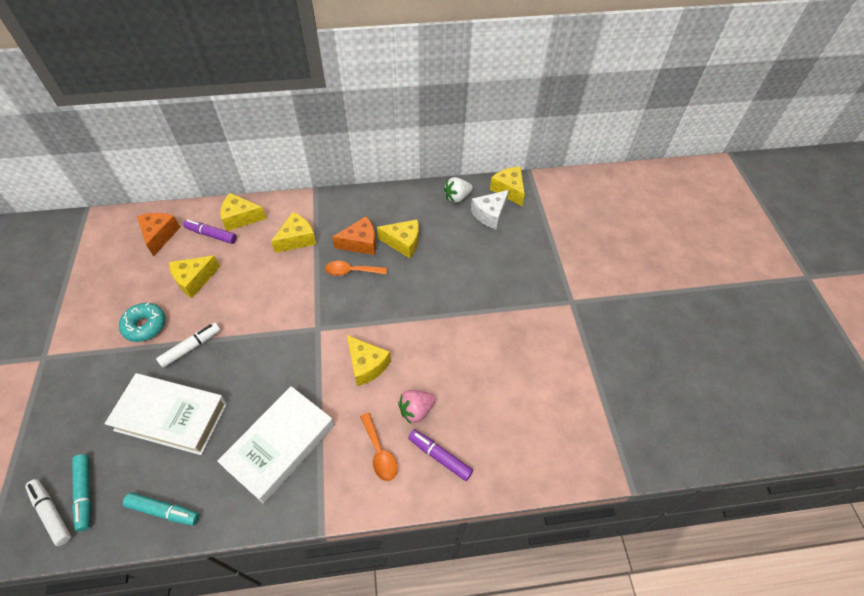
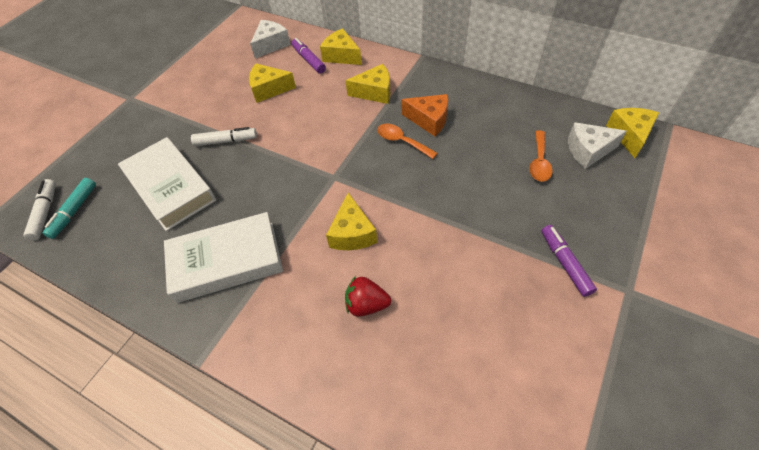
camera: 40 degrees right, 0 degrees up
(145, 326) = (208, 108): turquoise donut -> none
(160, 235) = (271, 45): orange cheese -> white cheese
(164, 511) = (108, 259): turquoise marker -> none
(379, 452) = (302, 322): orange spoon -> orange spoon (539, 162)
(403, 242) = (471, 138): yellow cheese -> none
(416, 410) = (366, 304): pink strawberry -> red strawberry
(440, 456) = (355, 366): purple marker -> purple marker (565, 263)
(457, 197) = (561, 119): white strawberry -> none

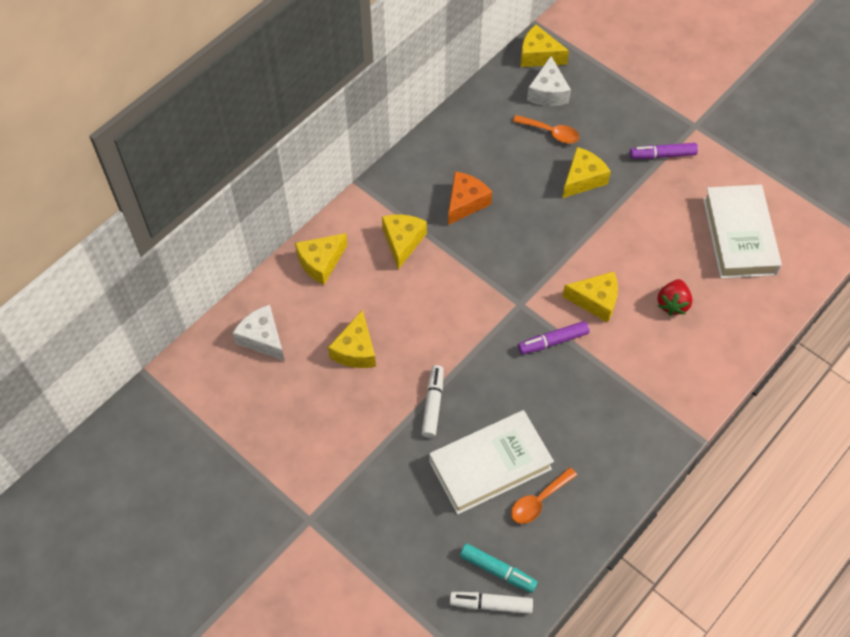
camera: 80 degrees left, 5 degrees up
(227, 261) = (603, 412): white book -> white book (739, 236)
(308, 60) = (314, 299): purple marker -> purple marker (553, 341)
(402, 141) = (489, 234): orange spoon -> orange spoon (539, 500)
(495, 197) = (583, 179): none -> yellow cheese

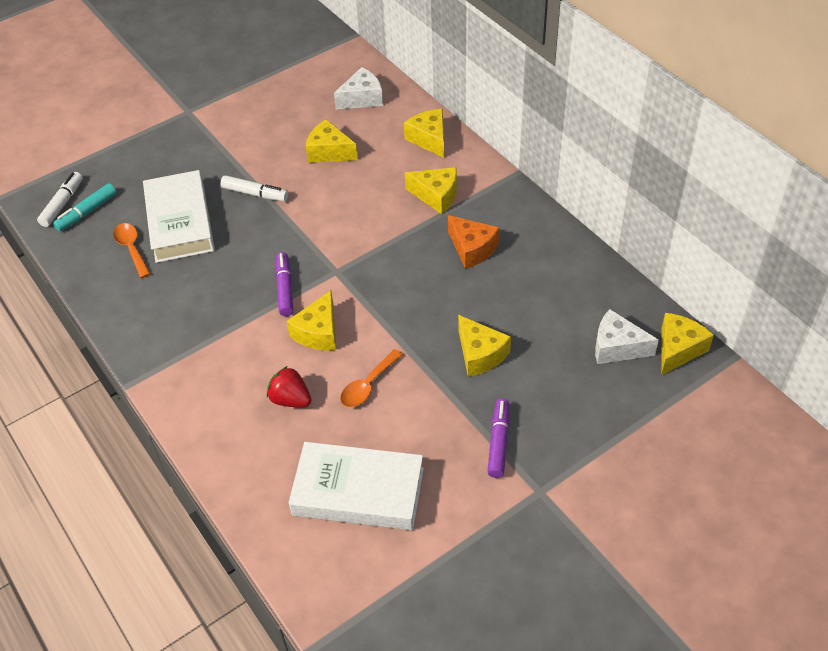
camera: 105 degrees right, 10 degrees down
(550, 132) = (554, 338): orange spoon -> orange spoon (368, 385)

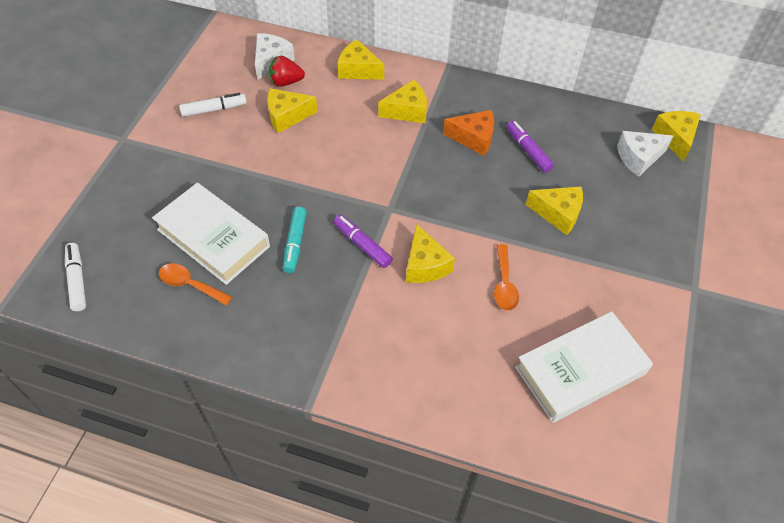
camera: 40 degrees left, 5 degrees up
(87, 212) = (111, 275): turquoise marker -> turquoise marker (295, 243)
(255, 194) = (257, 180): white marker -> white marker (214, 109)
(290, 399) = (458, 331): red strawberry -> red strawberry (286, 82)
(498, 442) = (634, 270): purple marker -> purple marker (528, 150)

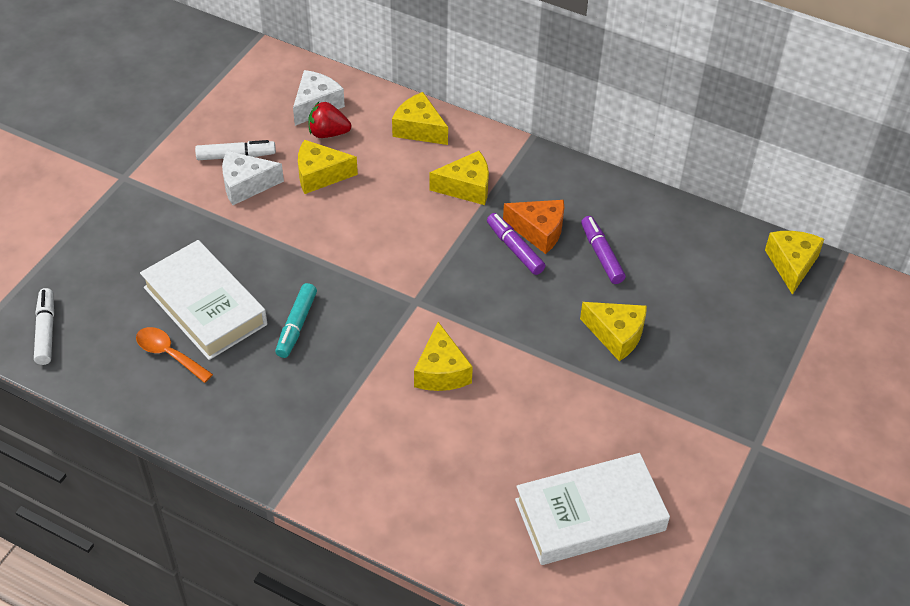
camera: 10 degrees right, 5 degrees down
(362, 245) = (374, 338): purple marker -> purple marker (515, 249)
(504, 284) = (528, 406): orange spoon -> none
(638, 158) = (737, 282): white cheese -> white cheese (246, 185)

